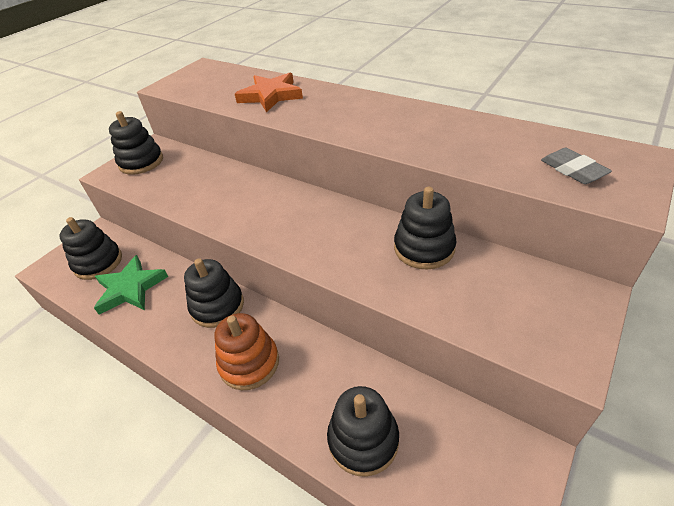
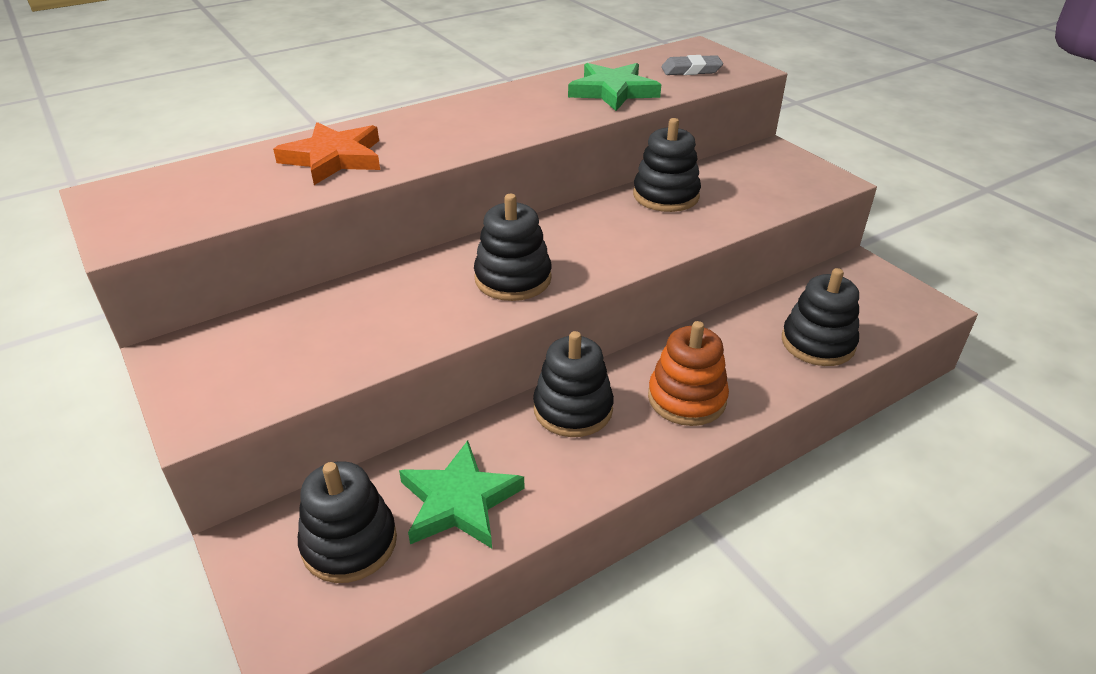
camera: 70 degrees left, 5 degrees down
(141, 162) = (217, 372): black stacking toy -> black stacking toy (513, 278)
(470, 147) = (613, 91): none -> green star

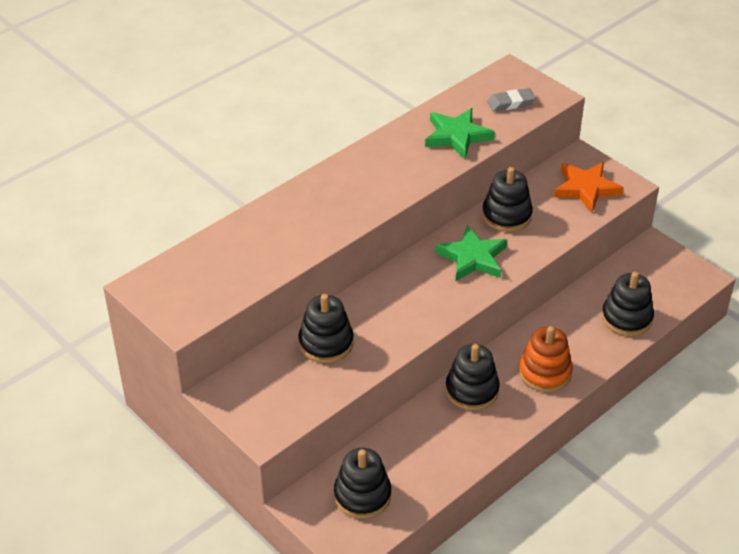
camera: 10 degrees left, 5 degrees up
(334, 158) = (280, 233): orange star -> orange star (586, 188)
(459, 501) = (419, 461): green star -> green star (472, 258)
(513, 278) = (419, 305): black stacking toy -> black stacking toy (326, 343)

